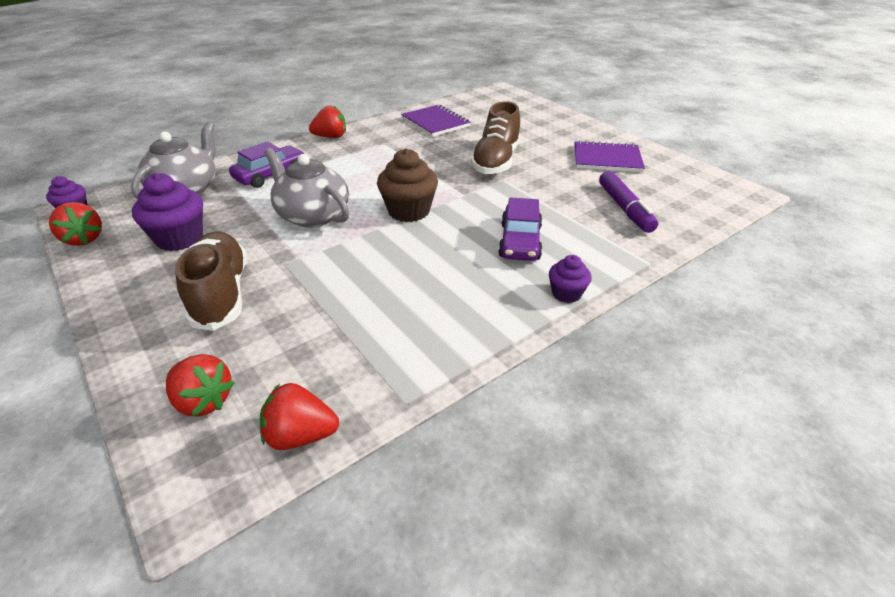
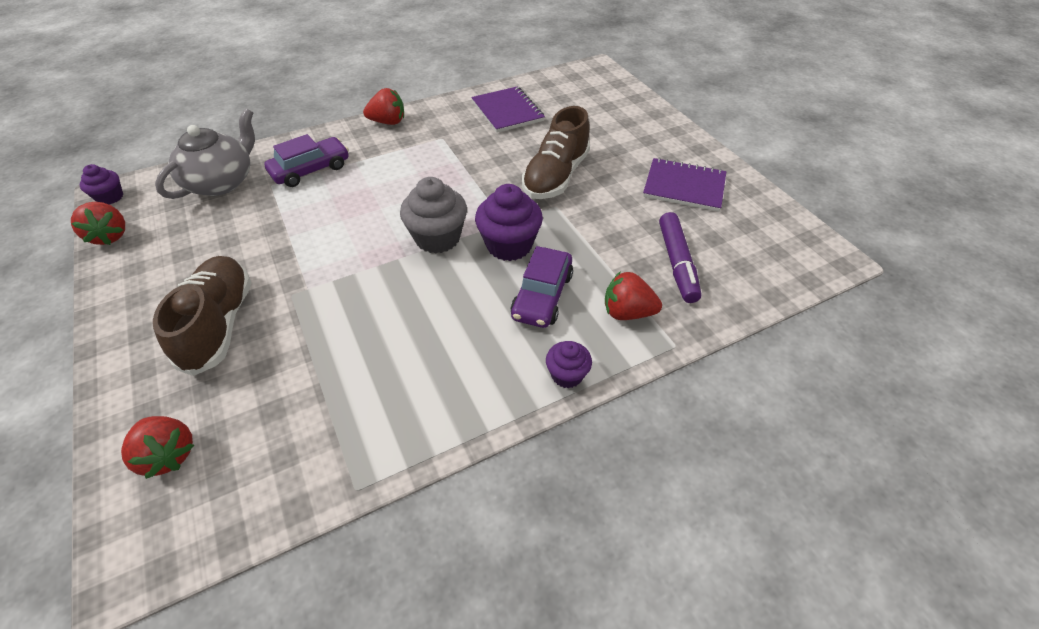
camera: 10 degrees right, 10 degrees up
(180, 238) = (199, 246): purple cupcake -> purple cupcake (509, 245)
(300, 435) = (245, 511): red strawberry -> red strawberry (627, 312)
(312, 215) = (337, 231): grey teapot -> none
(409, 211) = (437, 238): brown cupcake -> grey cupcake

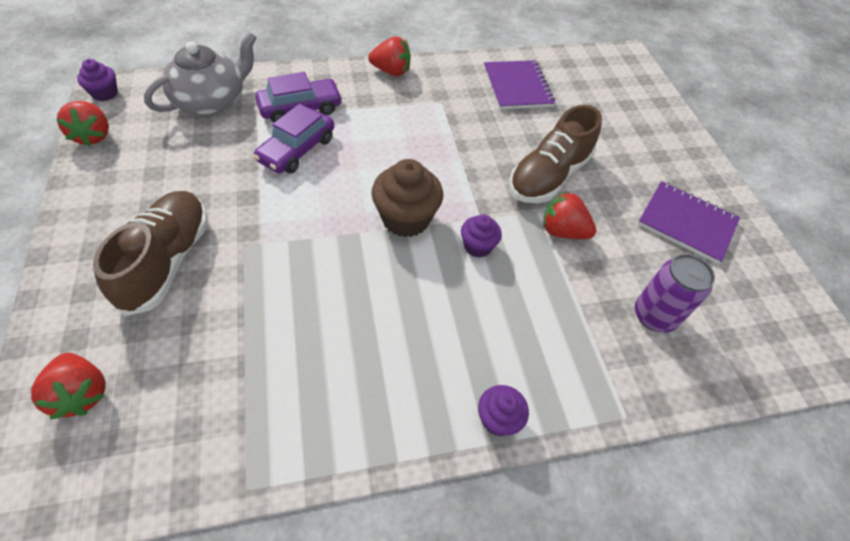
camera: 10 degrees right, 5 degrees up
(437, 238) = (406, 219): grey cupcake -> brown cupcake
(509, 245) = (477, 246): purple cupcake -> purple cupcake, size x0.57
(542, 296) = (496, 316): purple car -> purple car (297, 150)
(627, 312) = (583, 361): red strawberry -> red strawberry (562, 231)
(677, 263) = (654, 316): purple marker -> purple can

